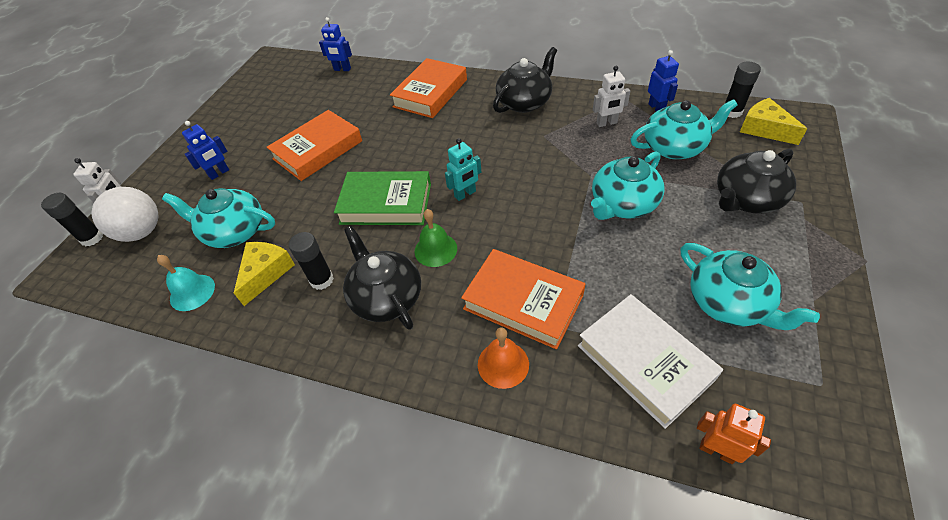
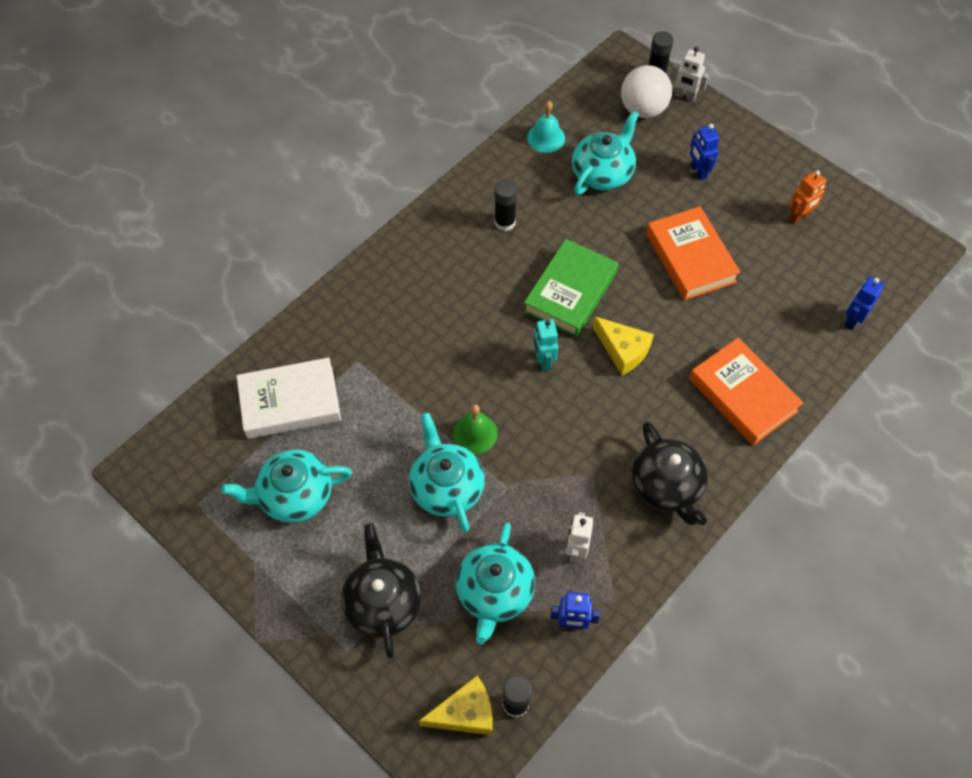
camera: 110 degrees right, 10 degrees up
(266, 273) = (536, 187): yellow cheese -> yellow cheese (623, 350)
(386, 297) = (458, 260): black teapot -> none
(435, 249) = (487, 311): green bell -> green bell (475, 433)
(503, 364) = (349, 313): orange bell -> none
(523, 302) = (393, 350): orange book -> none
(717, 450) = (207, 404): orange robot -> orange robot (799, 217)

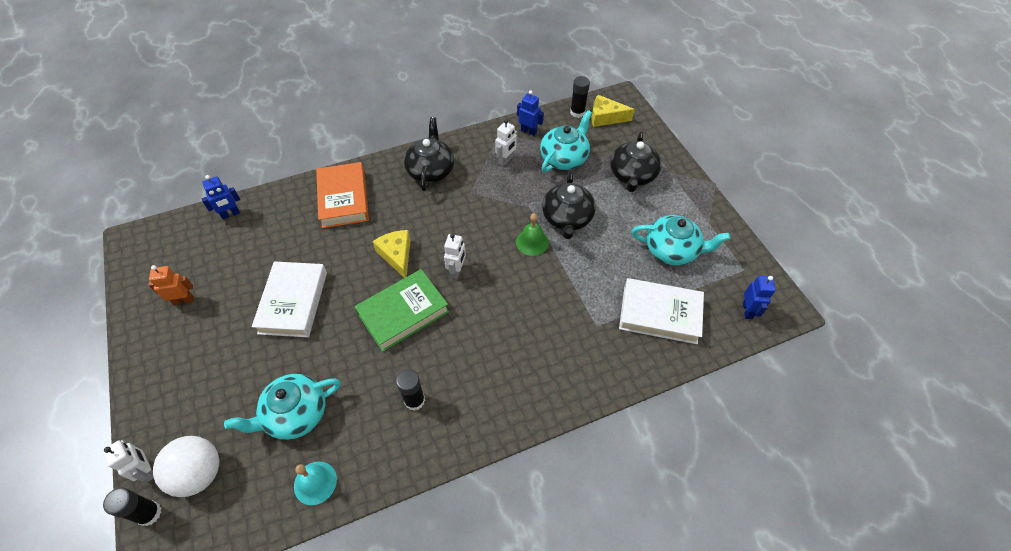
camera: 155 degrees left, 5 degrees down
(446, 486) = (567, 218): turquoise teapot -> black teapot
(543, 361) = (457, 270): turquoise robot -> white robot
(690, 258) = (293, 302): orange book -> white book
(698, 171) = (216, 377): blue robot -> blue robot (747, 310)

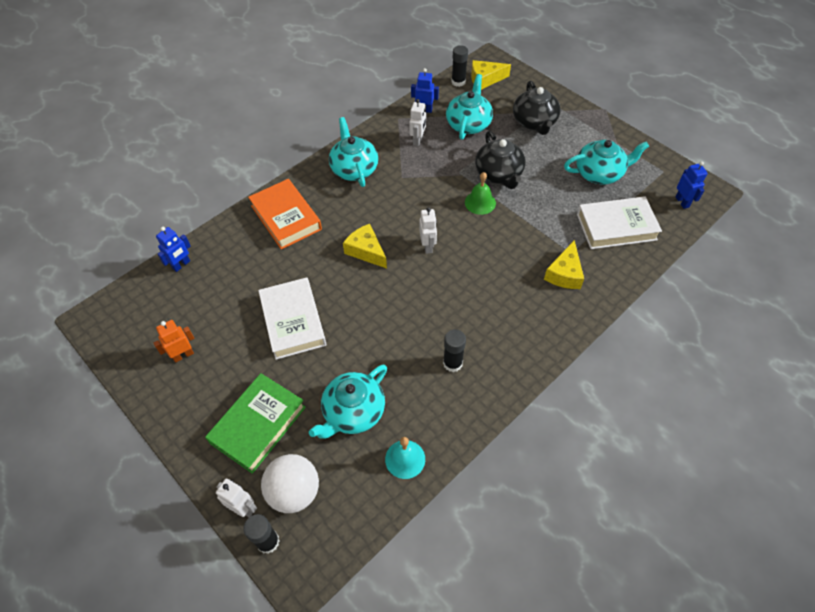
camera: 20 degrees left, 0 degrees up
(403, 313) = (400, 296): green book -> green book (258, 425)
(431, 170) = (354, 169): black teapot -> turquoise teapot
(577, 346) = (564, 273): none -> yellow cheese

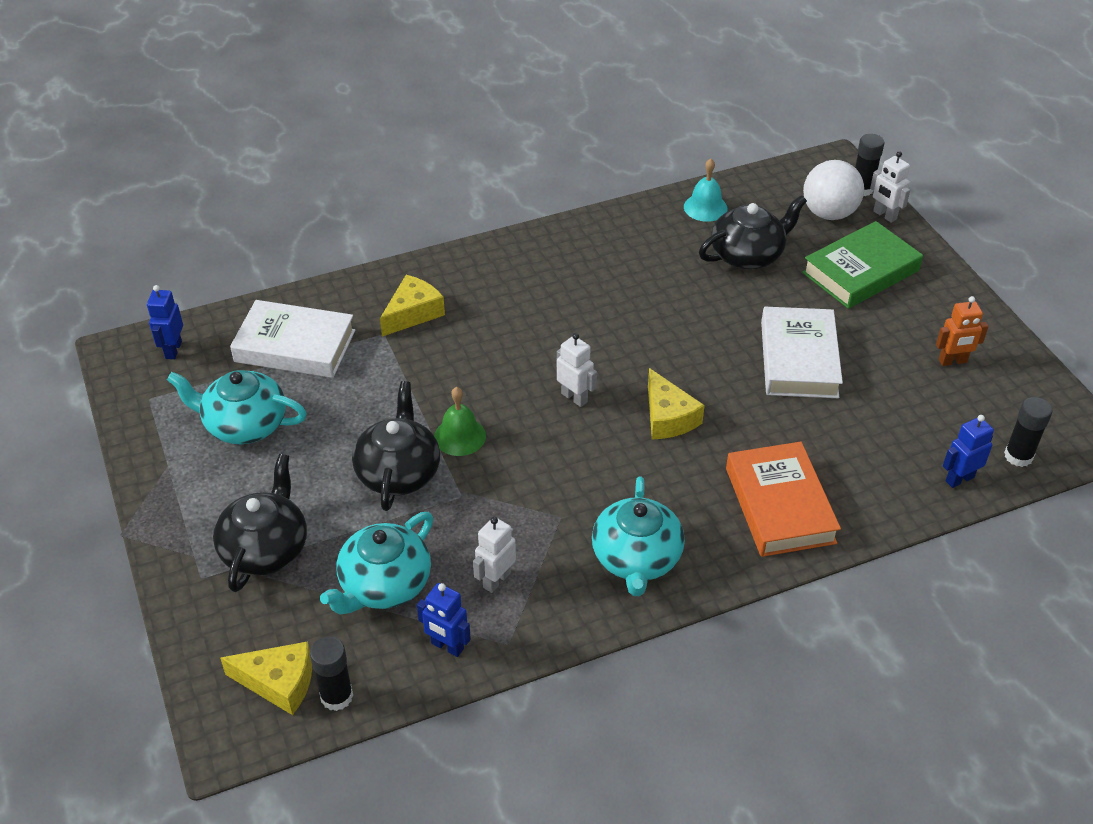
camera: 160 degrees left, 10 degrees down
(353, 412) = (748, 255): turquoise teapot -> black teapot
(428, 246) = (574, 397): white robot -> white robot turned 120 degrees clockwise
(452, 363) = (613, 266): black glue stick -> black glue stick (1018, 456)

